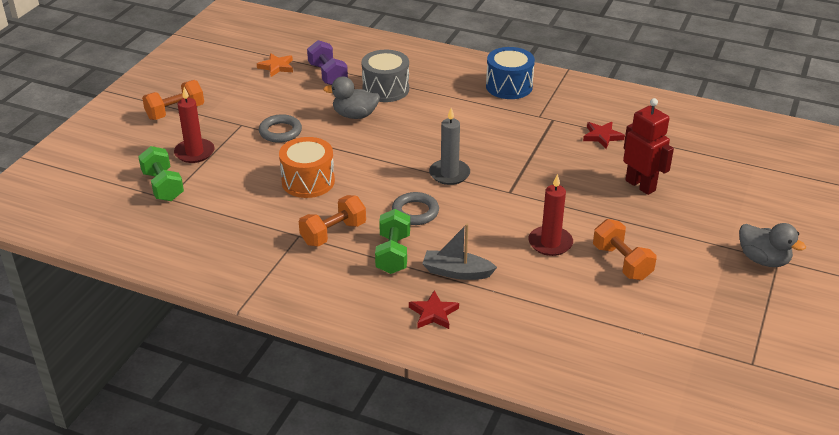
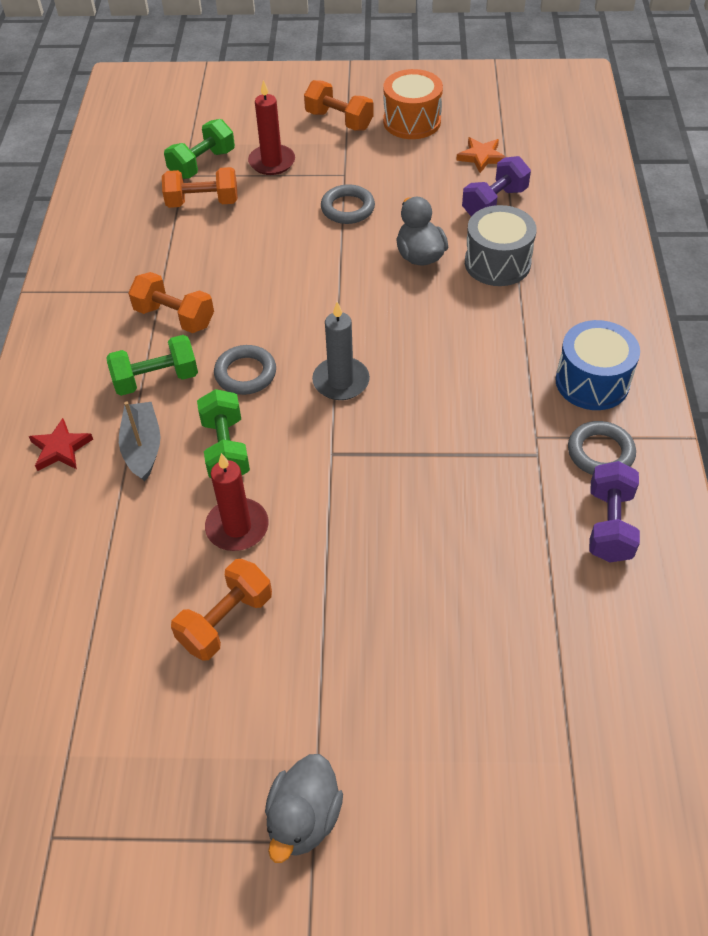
camera: 70 degrees right, 15 degrees up
(211, 195) = (202, 202): none -> orange dumbbell
(308, 181) = (262, 264): orange drum -> orange drum (412, 121)
(480, 235) = (226, 449): none -> green dumbbell
(563, 99) = (600, 452): none -> grey ring
(602, 136) = (528, 525): red star -> none
(614, 111) = (609, 525): none -> purple dumbbell
(640, 185) = (424, 604): red robot -> none

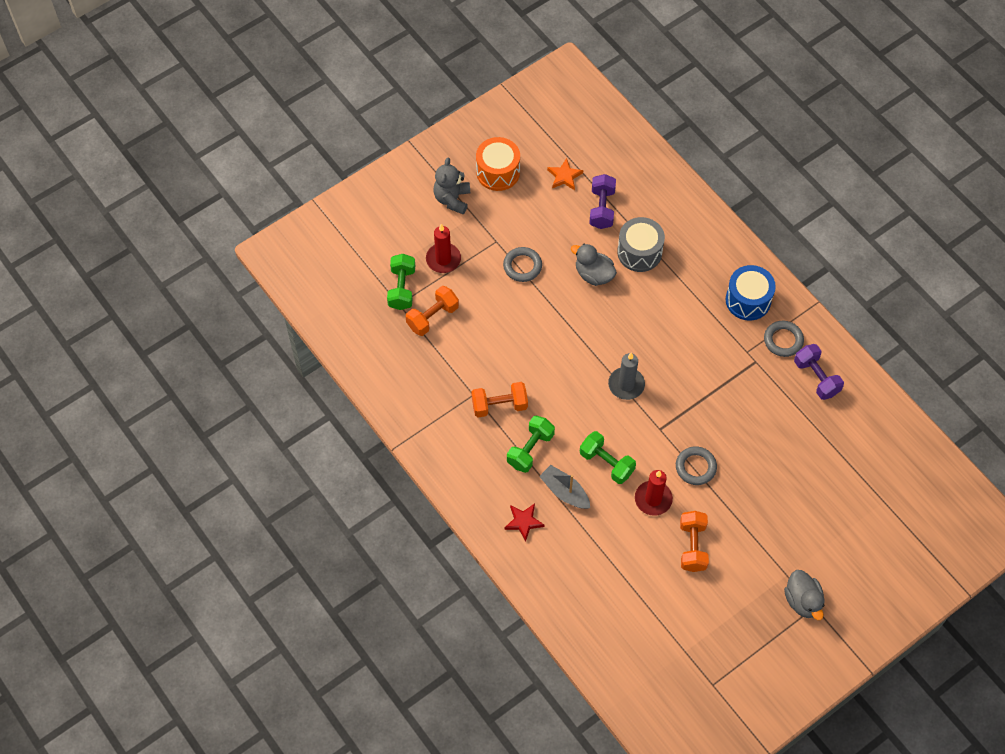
camera: 40 degrees left, 10 degrees up
(245, 373) = (573, 414): grey ring -> grey ring (695, 467)
(339, 120) = (452, 199): orange dumbbell -> grey teddy bear

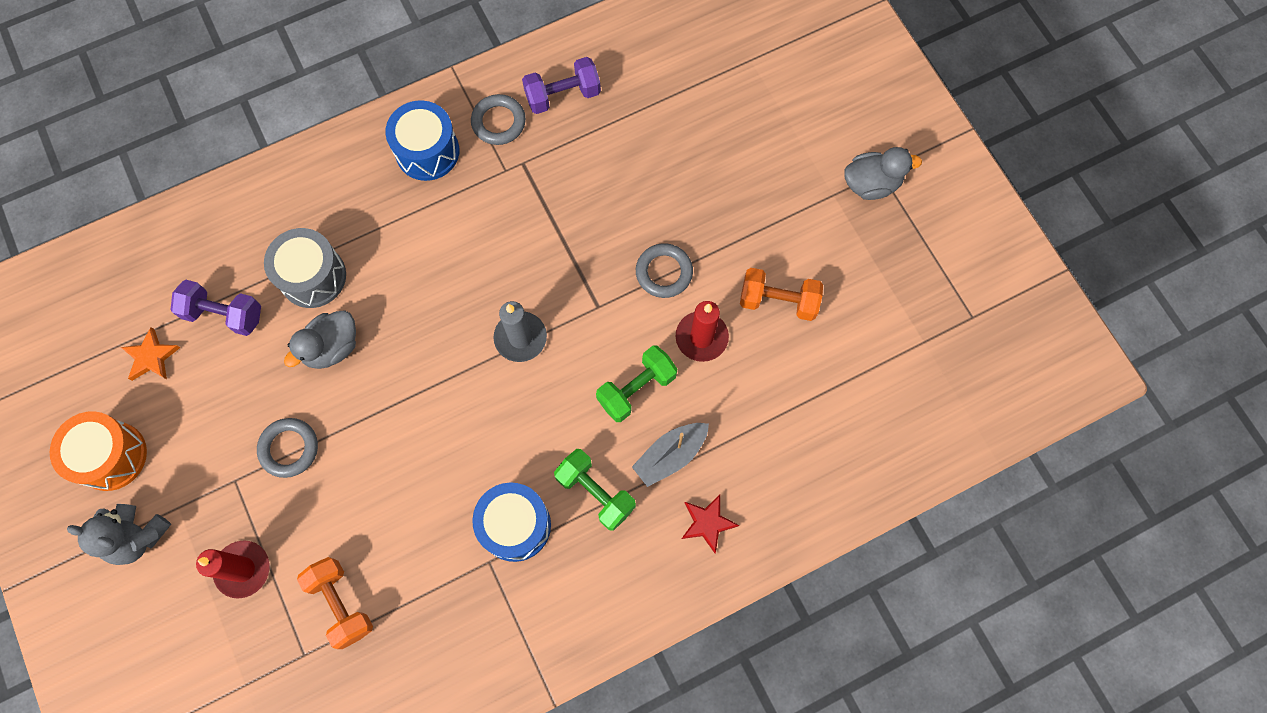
camera: 80 degrees left, 10 degrees up
(402, 288) = (277, 646): green dumbbell -> none
(499, 405) = (515, 525): orange dumbbell -> blue drum

